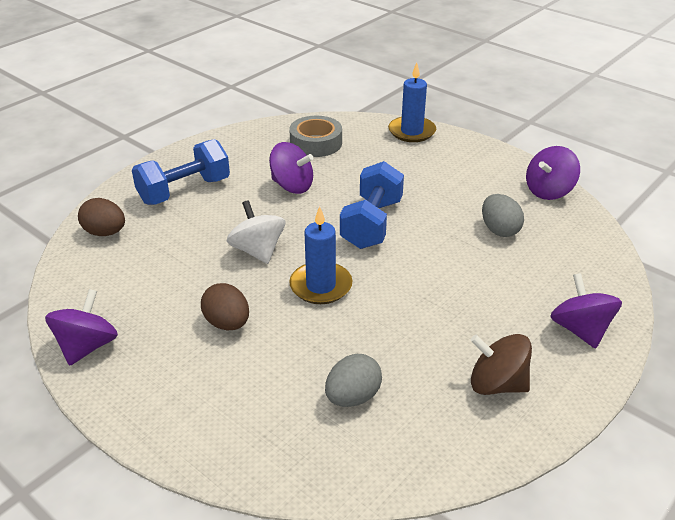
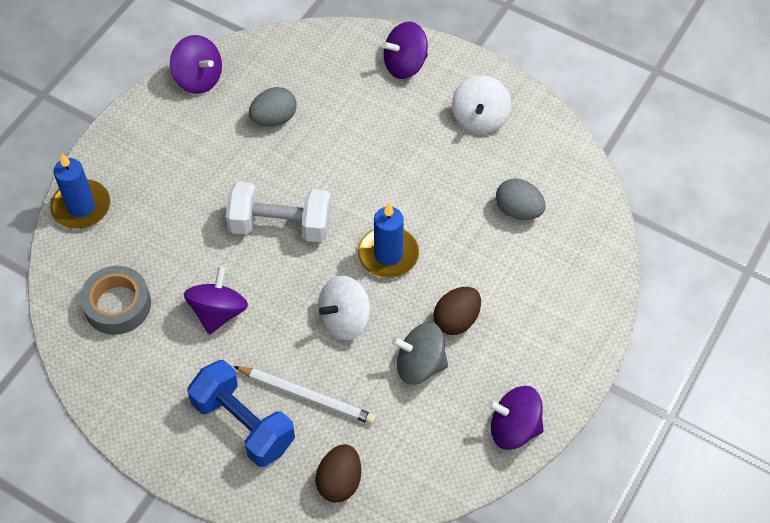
camera: 100 degrees left, 20 degrees up
(189, 291) = (420, 365): none -> grey spinning top
(192, 223) = (307, 396): none -> white pencil
(372, 224) = (281, 225): blue dumbbell -> white dumbbell
(496, 384) = (480, 119): brown spinning top -> white spinning top

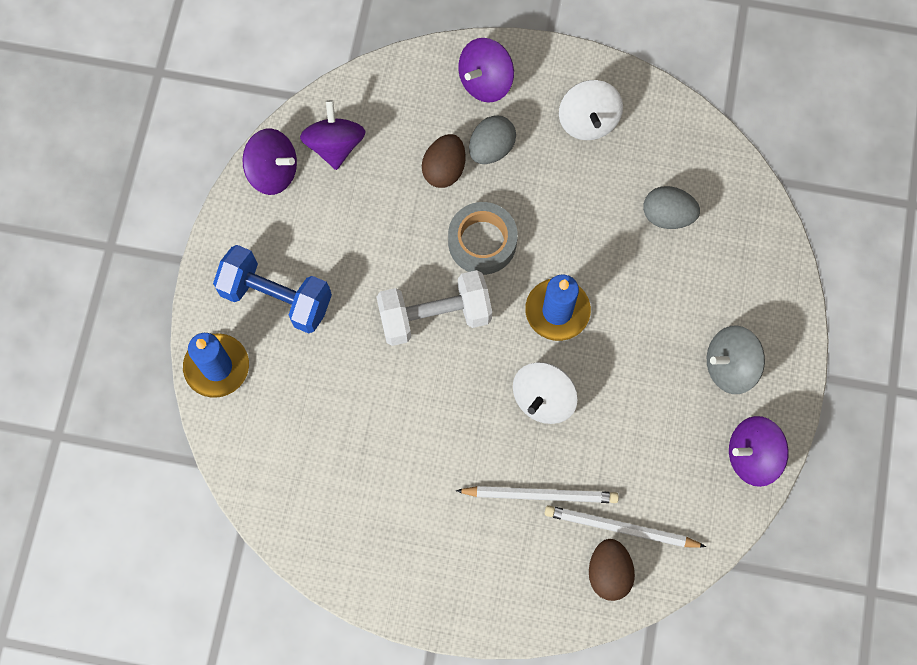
camera: 20 degrees left, 15 degrees up
(117, 305) = (306, 464): grey tape -> grey tape (482, 242)
(218, 312) = (413, 435): purple spinning top -> purple spinning top (335, 145)
(243, 424) = (490, 547): blue dumbbell -> blue dumbbell (276, 297)
(274, 119) = (374, 193): grey egg -> grey egg (491, 148)
(366, 448) = (620, 528): none -> white pencil
(420, 365) = (636, 421): grey spinning top -> grey spinning top (730, 366)
(456, 320) = (653, 360): brown egg -> brown egg (444, 169)

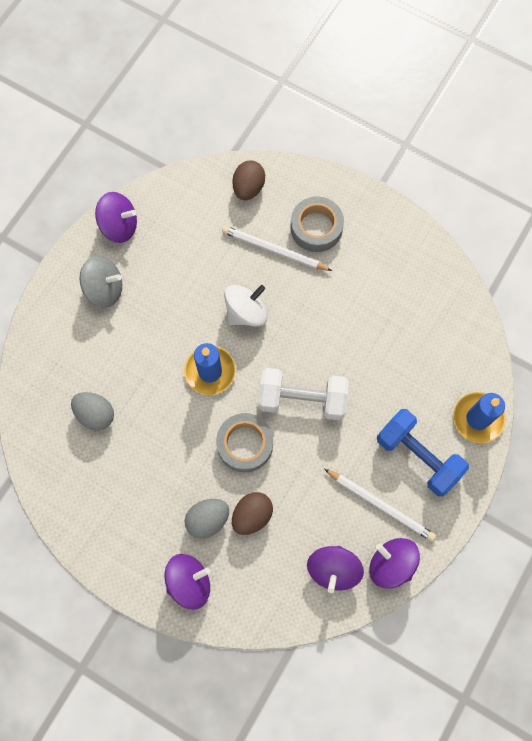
camera: 160 degrees left, 0 degrees up
(497, 547) = (316, 228): none -> grey tape
(588, 121) = (121, 515): white spinning top -> none
(620, 528) = (229, 211): white pencil -> white pencil (380, 505)

